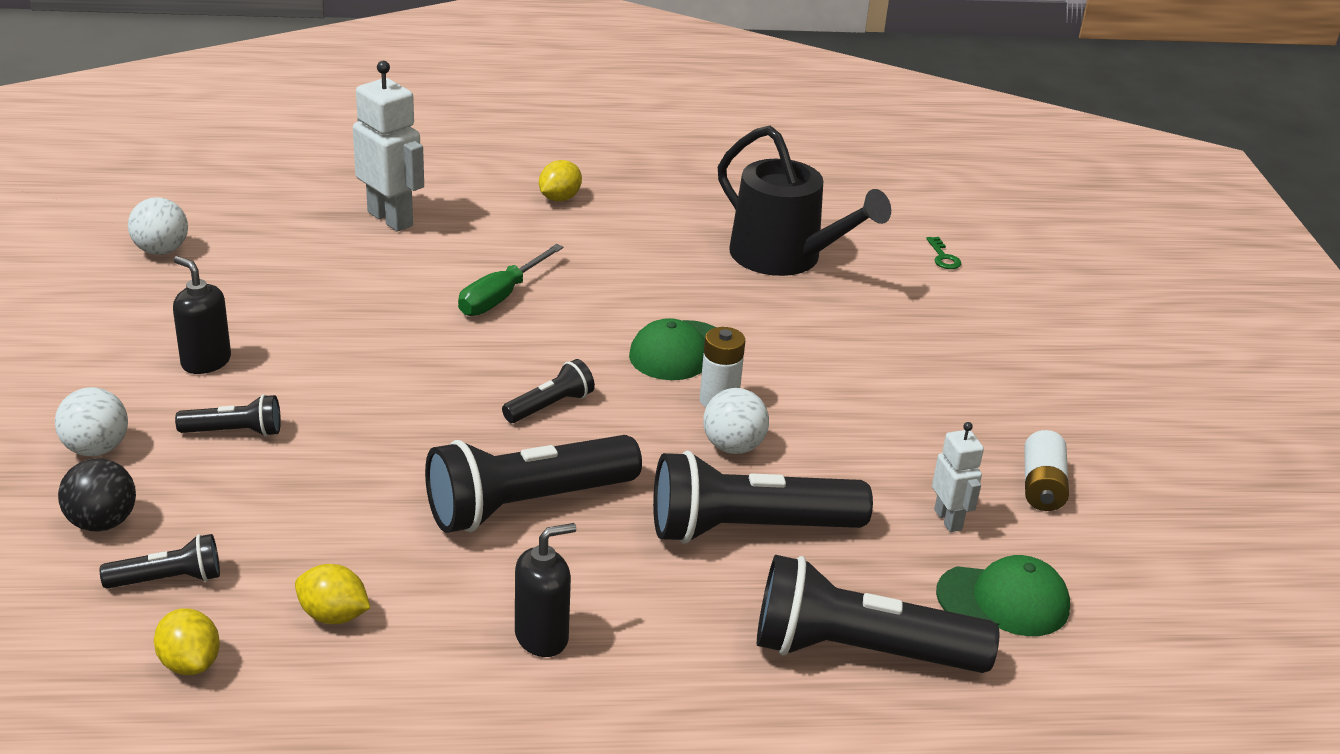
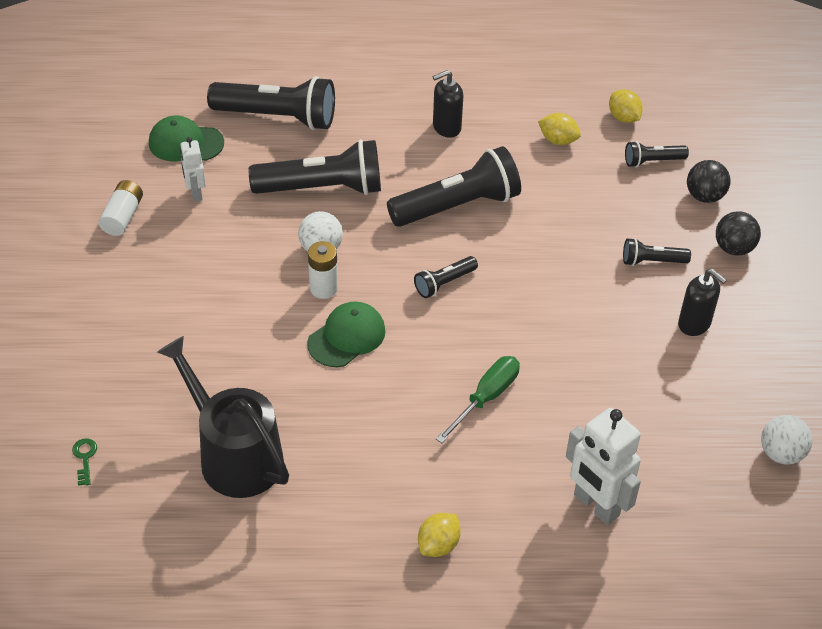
camera: 175 degrees left, 15 degrees up
(96, 449) = (733, 248): white ball -> black ball

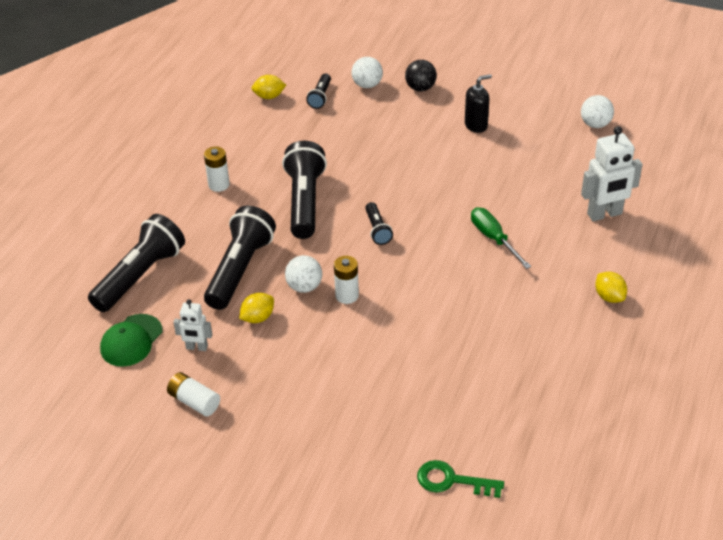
camera: 65 degrees left, 5 degrees down
(85, 458) = (452, 481): green key -> green key, size x1.79
(234, 455) = (487, 386): black watering can -> none
(347, 337) = (402, 295): green cap -> none
(446, 127) = (219, 185): black soap dispenser -> white battery
(558, 140) = (270, 133): yellow lemon -> yellow lemon (258, 318)
(652, 261) = (412, 126): black flashlight -> none
(704, 196) = (367, 85): black ball -> white ball

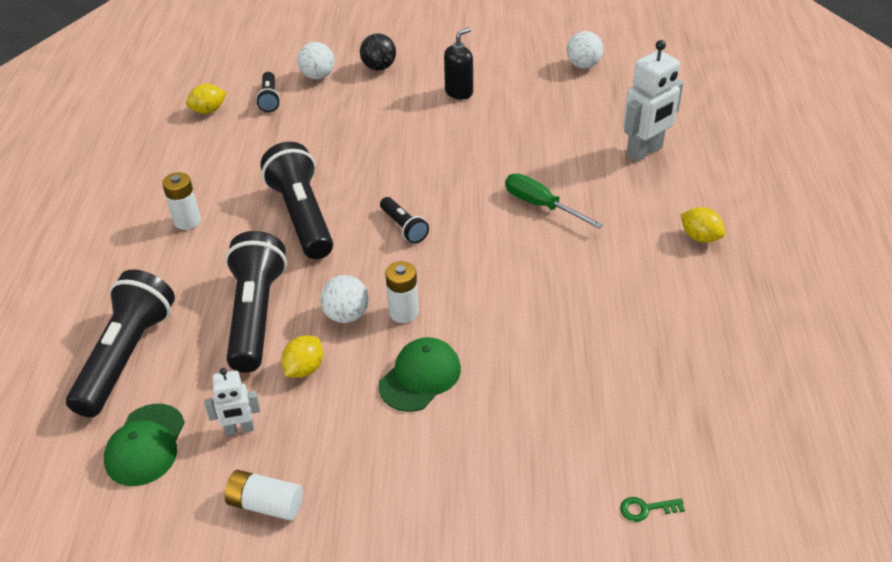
camera: 20 degrees left, 0 degrees up
(337, 346) = (420, 377): none -> green cap
(452, 481) = (646, 509): green key -> green key, size x0.56

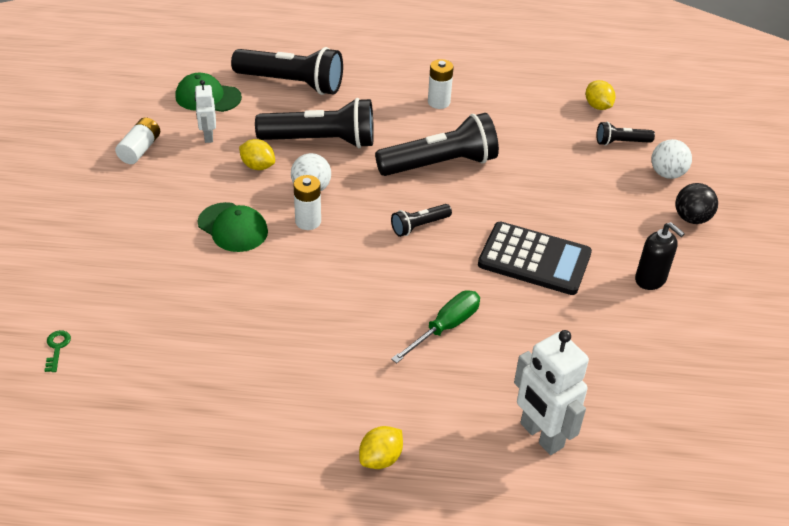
camera: 90 degrees right, 0 degrees up
(443, 153) = (534, 259): none -> black calculator
(583, 65) = (729, 403): white ball -> none

